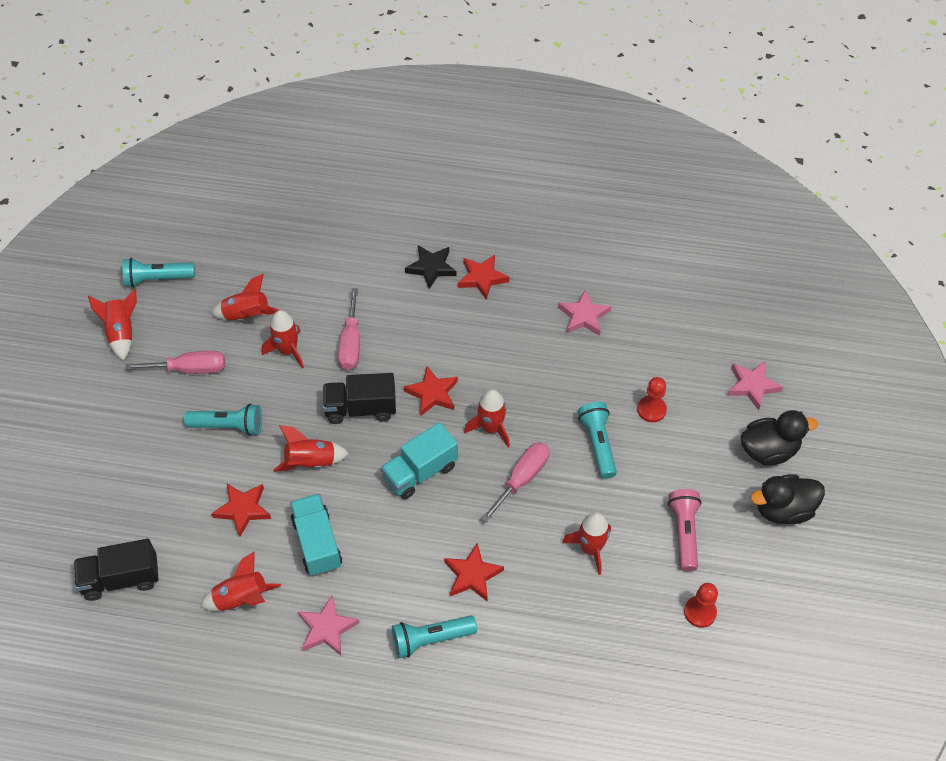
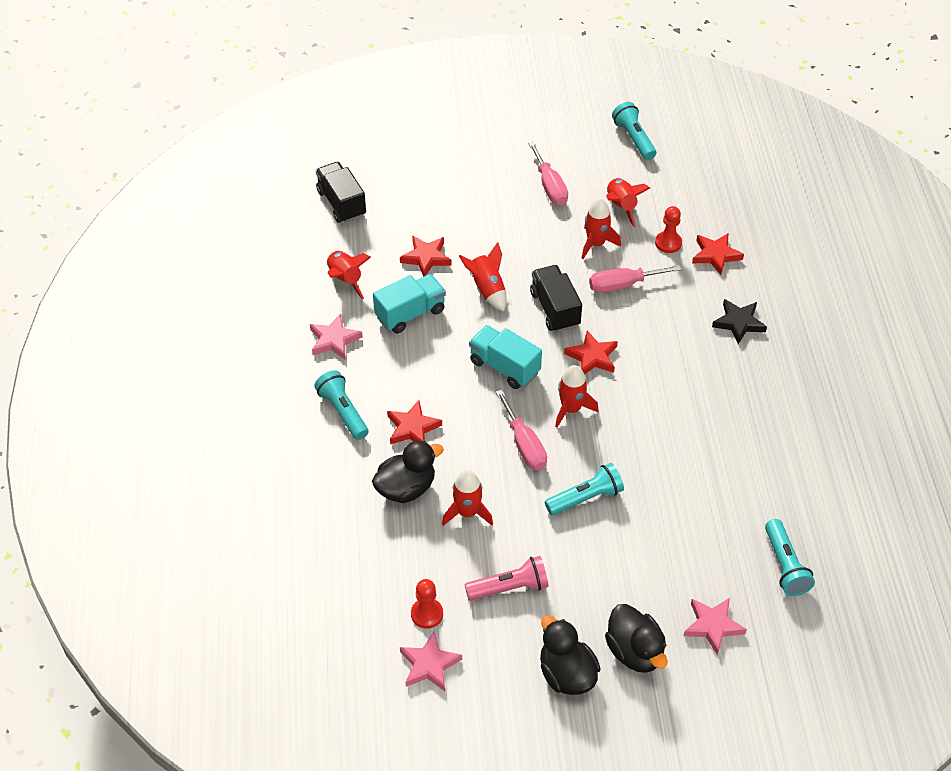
camera: 75 degrees right, 5 degrees down
(122, 333) = (568, 134): red rocket -> none
(229, 426) = (503, 226): turquoise flashlight -> turquoise flashlight (785, 566)
(482, 278) = (745, 365): red star -> red star (715, 255)
(522, 479) = (524, 444): pink screwdriver -> pink screwdriver turned 45 degrees clockwise
(547, 598) = (406, 488): none -> black duck
(584, 316) = (737, 458): pink star -> pink star (429, 665)
(651, 410) = (644, 537): red pawn -> red pawn (668, 243)

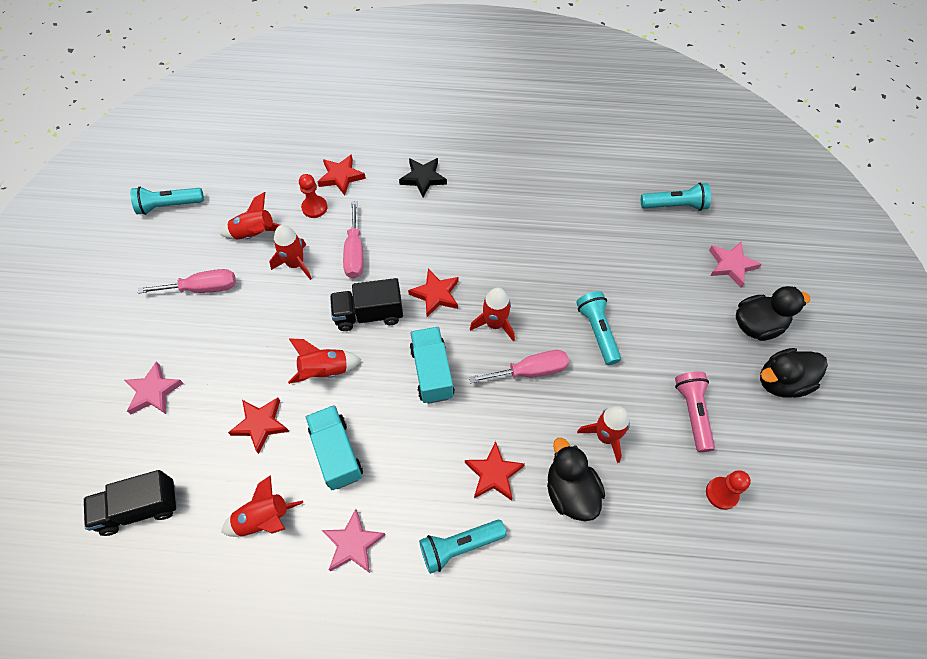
camera: 80 degrees left, 10 degrees up
(429, 665) = (778, 499): pink star -> pink star (153, 391)
(504, 367) = (432, 372): turquoise truck -> turquoise truck turned 120 degrees clockwise

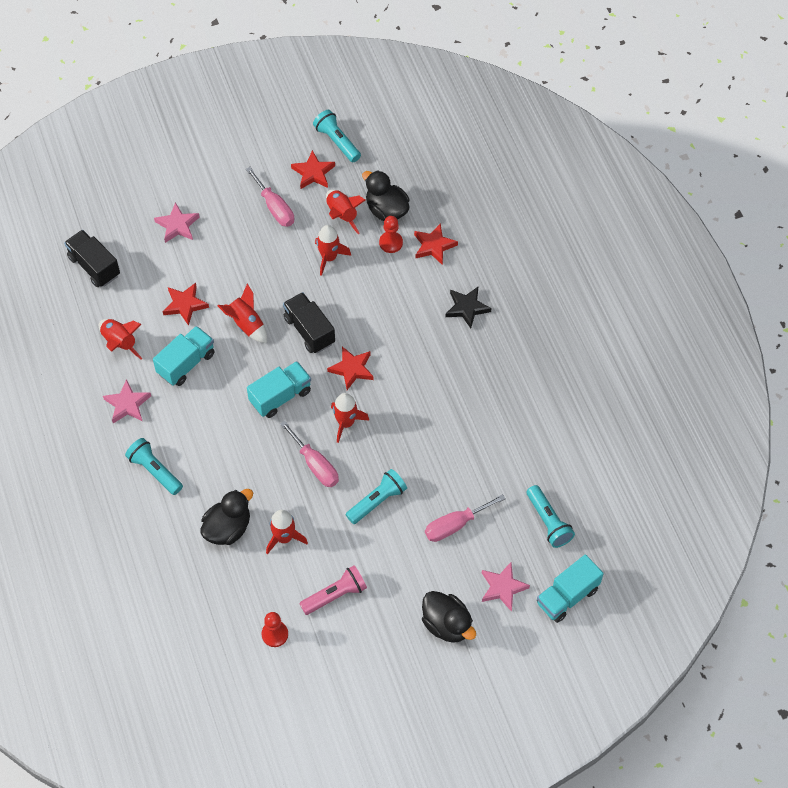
camera: 65 degrees right, 0 degrees up
(355, 253) = (361, 293): pink screwdriver -> pink screwdriver (455, 525)
(494, 474) = (218, 472): red star -> red star (313, 173)
(755, 221) = (567, 596): none -> turquoise truck
(781, 382) = (398, 657): black duck -> black duck (386, 210)

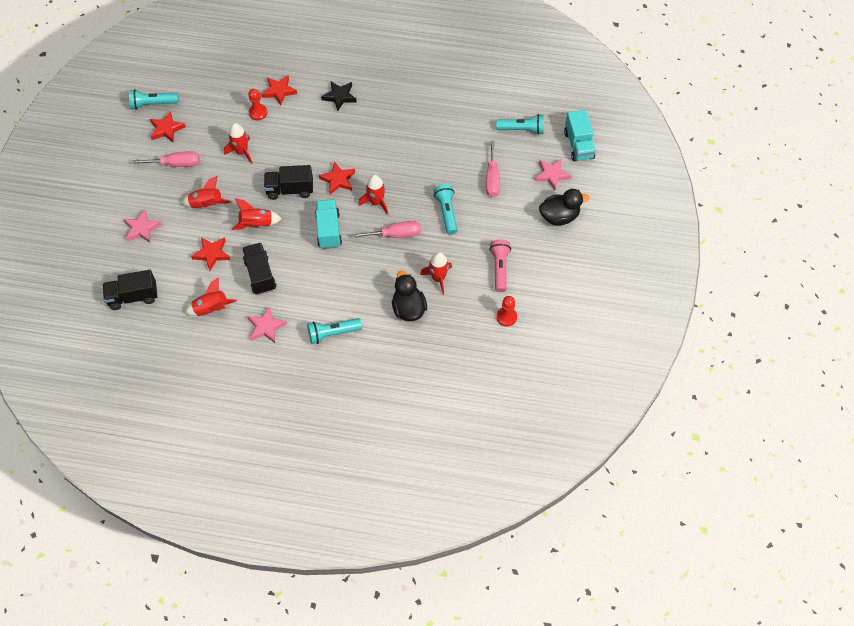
camera: 60 degrees left, 0 degrees up
(186, 363) = (260, 275): turquoise truck -> black truck
(342, 215) = (214, 129): red rocket -> red rocket (207, 205)
(386, 210) = (230, 103): black duck -> none

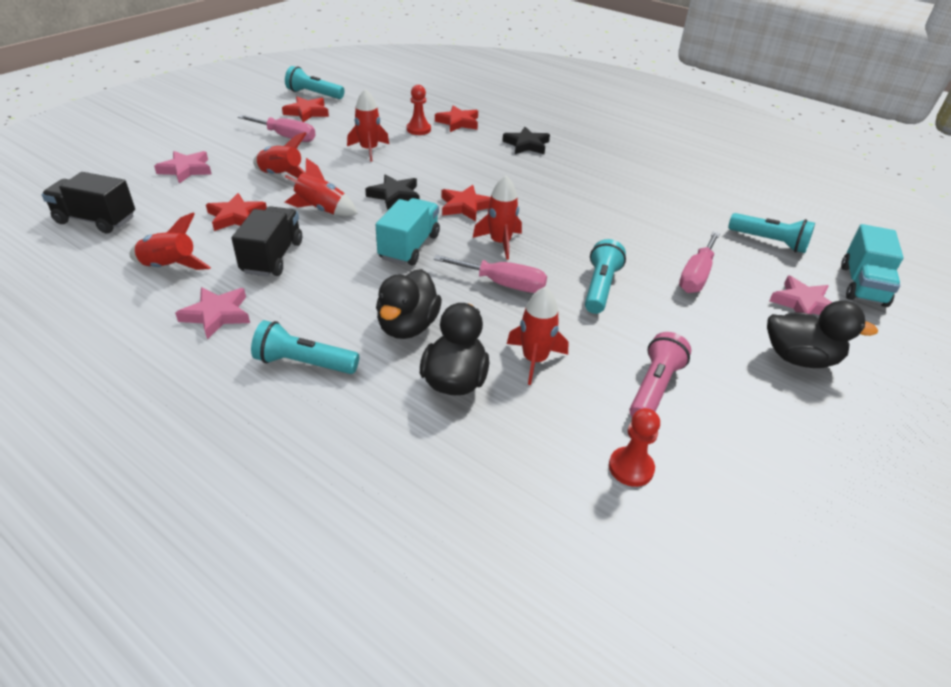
camera: 25 degrees right, 20 degrees down
(290, 190) = (394, 195): black truck -> black star
(366, 287) = (408, 326): none -> black duck

